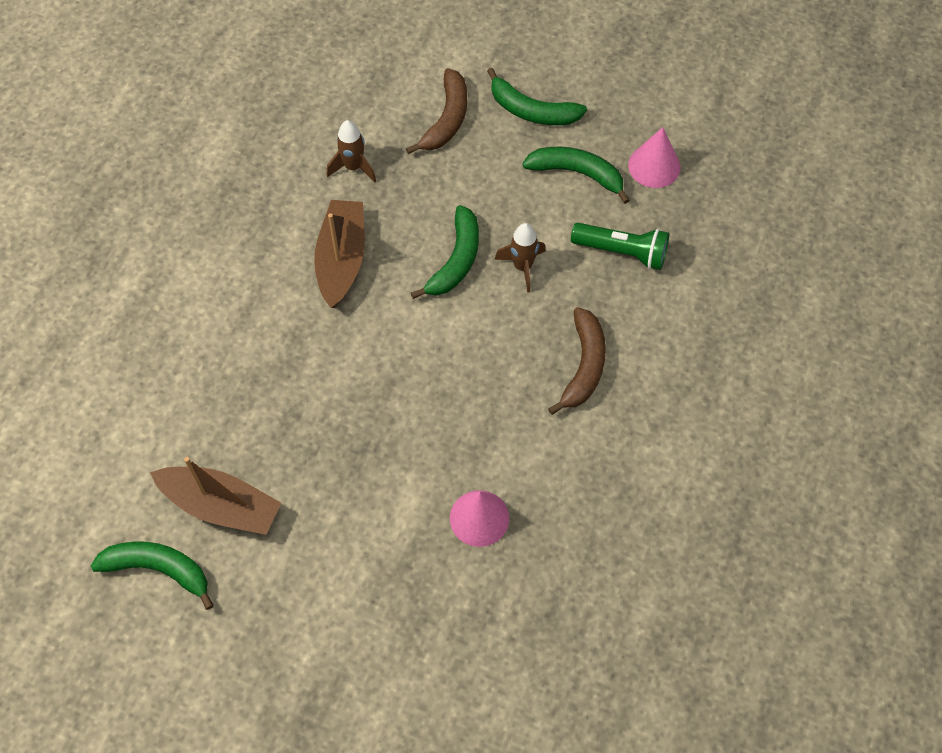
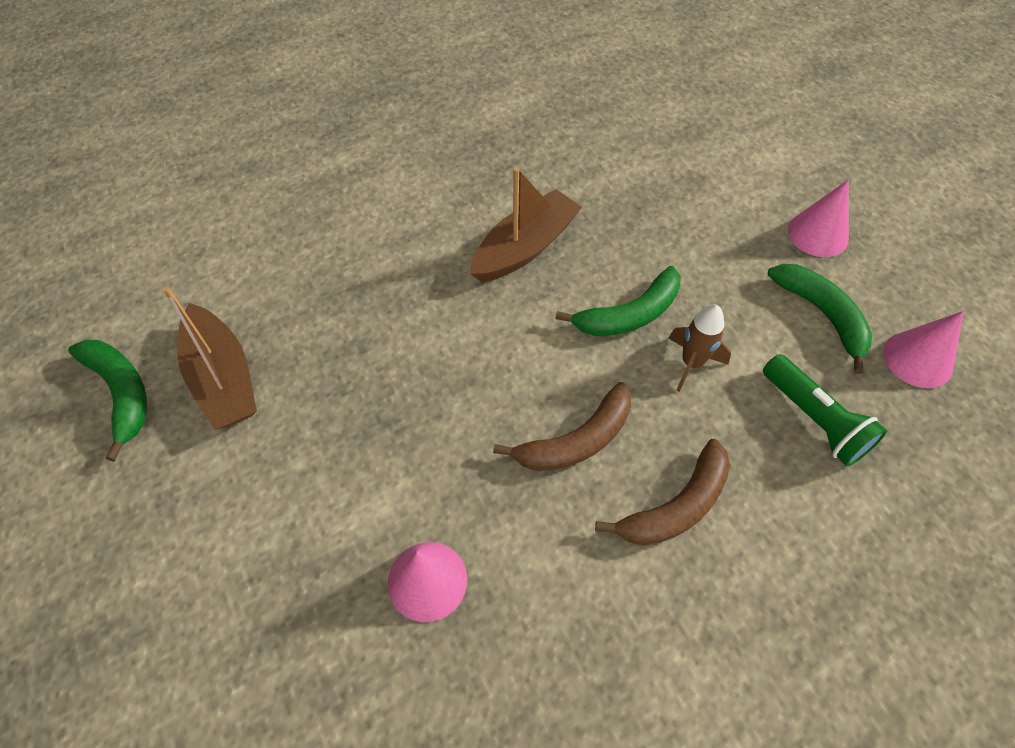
camera: 40 degrees right, 5 degrees down
(353, 167) = (604, 183): brown rocket -> none
(447, 119) = (725, 194): brown banana -> brown banana (577, 440)
(532, 111) = (818, 234): green banana -> pink cone

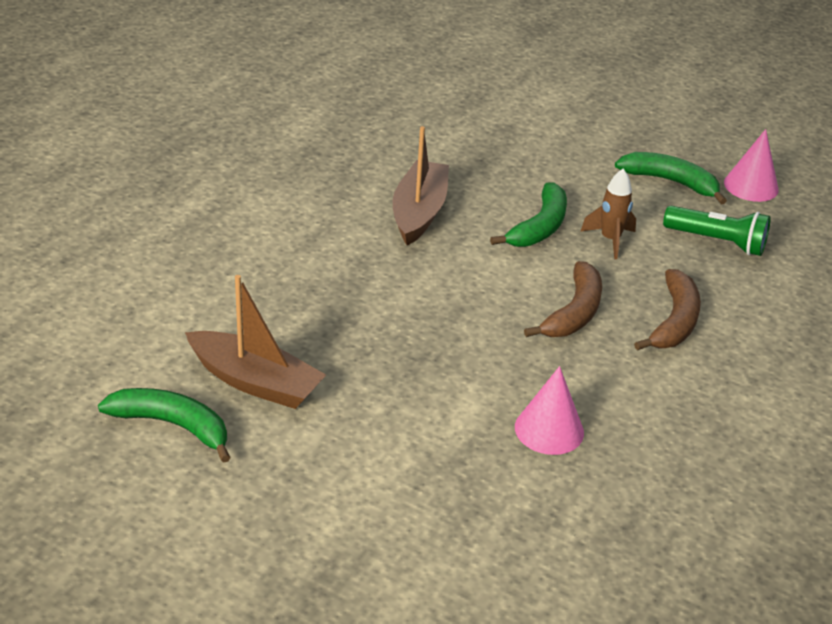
camera: 35 degrees left, 20 degrees down
(818, 234) = (625, 135): pink cone -> none

